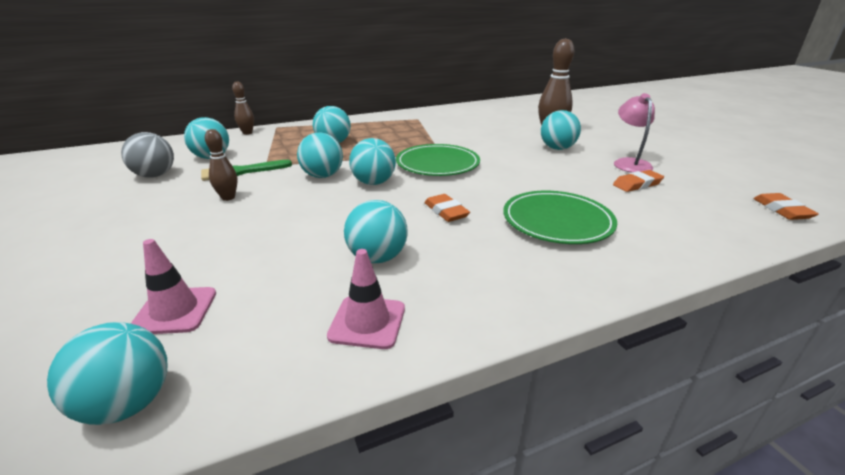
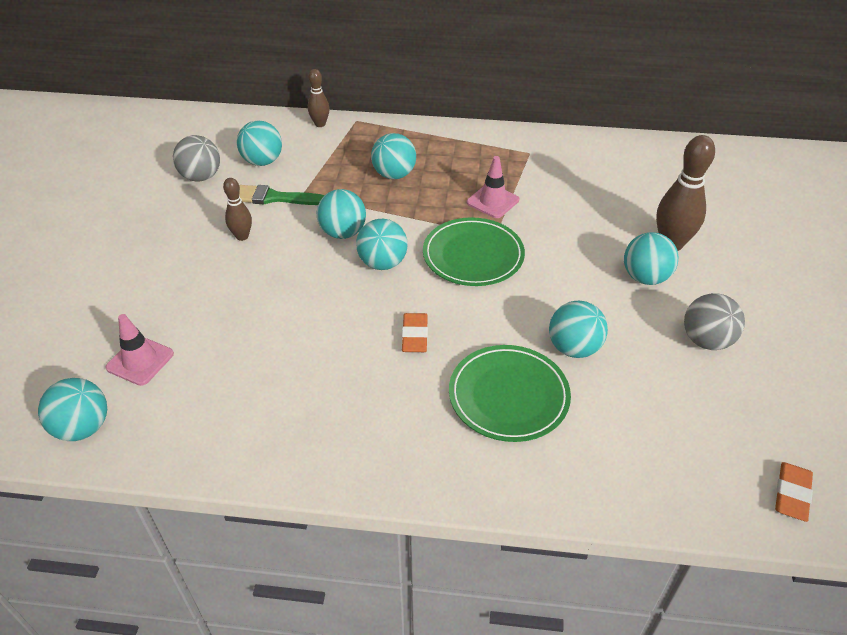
camera: 30 degrees right, 15 degrees up
(367, 322) = (252, 433): pink traffic cone -> pink traffic cone (493, 201)
(377, 257) = (308, 369): turquoise ball -> turquoise ball (574, 348)
(629, 163) = (706, 340): pink lamp -> grey ball
(637, 184) = (666, 380): orange eraser -> none

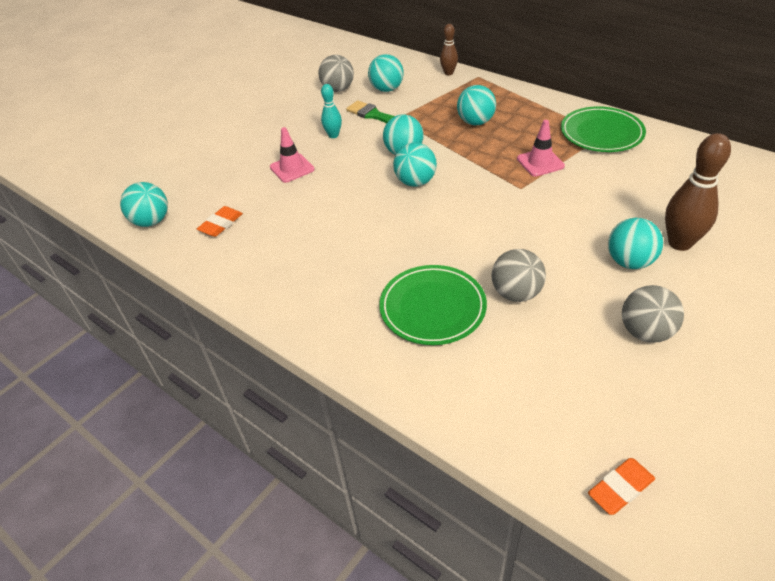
camera: 35 degrees right, 0 degrees up
(140, 361) = (211, 193): pink traffic cone -> pink traffic cone (292, 168)
(242, 236) = (333, 135): brown bowling pin -> turquoise bowling pin
(414, 336) = (397, 239): orange eraser -> orange eraser (221, 224)
(473, 255) = (489, 198): green plate -> green plate (601, 133)
(574, 348) = (516, 293): turquoise ball -> grey ball

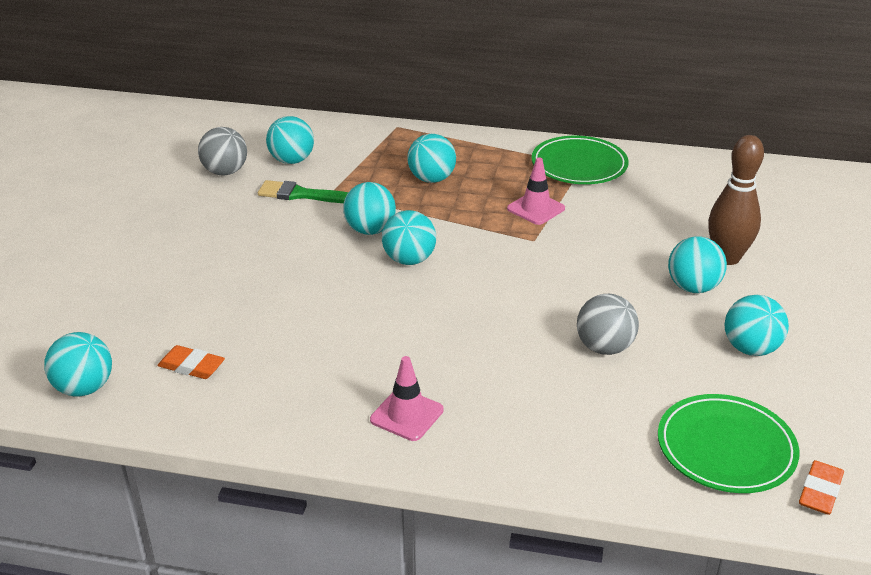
camera: 30 degrees left, 10 degrees down
(221, 224) = (191, 366): orange eraser -> orange eraser turned 75 degrees counterclockwise
(292, 168) = (237, 278): pink traffic cone -> pink traffic cone (407, 415)
(333, 135) = (263, 228): turquoise bowling pin -> none
(432, 307) = (528, 386): green plate -> green plate (726, 448)
(448, 73) = (357, 128): brown bowling pin -> none
(645, 332) = (750, 348): grey ball -> turquoise ball

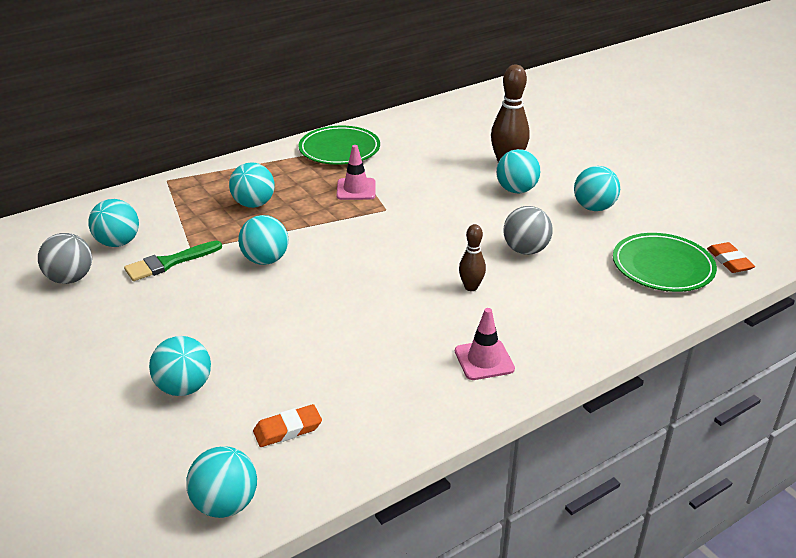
camera: 45 degrees left, 0 degrees up
(409, 260) = (326, 264): turquoise ball -> turquoise ball (184, 387)
(497, 349) = (471, 287): none -> brown bowling pin

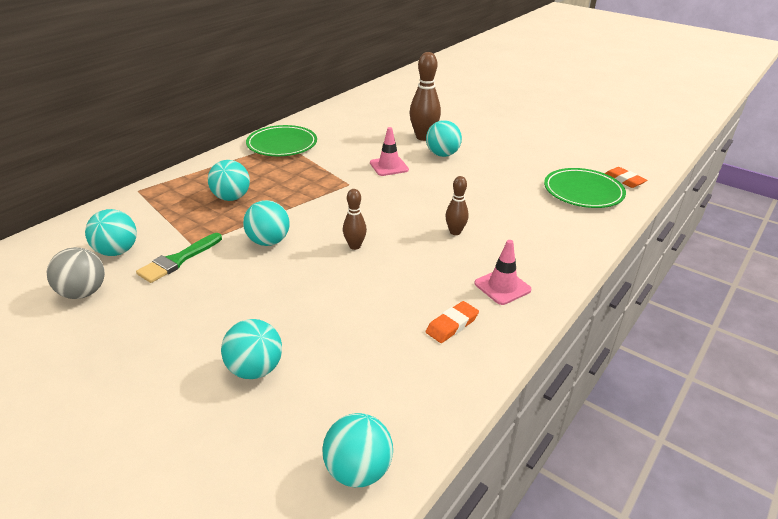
camera: 20 degrees left, 0 degrees up
(288, 429) = (375, 384): orange eraser -> orange eraser (452, 325)
(351, 282) = (355, 246): none -> brown bowling pin
(356, 189) = (314, 173): pink traffic cone -> pink traffic cone (389, 166)
(525, 250) = (478, 197): grey ball -> none
(593, 207) = (507, 158): turquoise ball -> none

